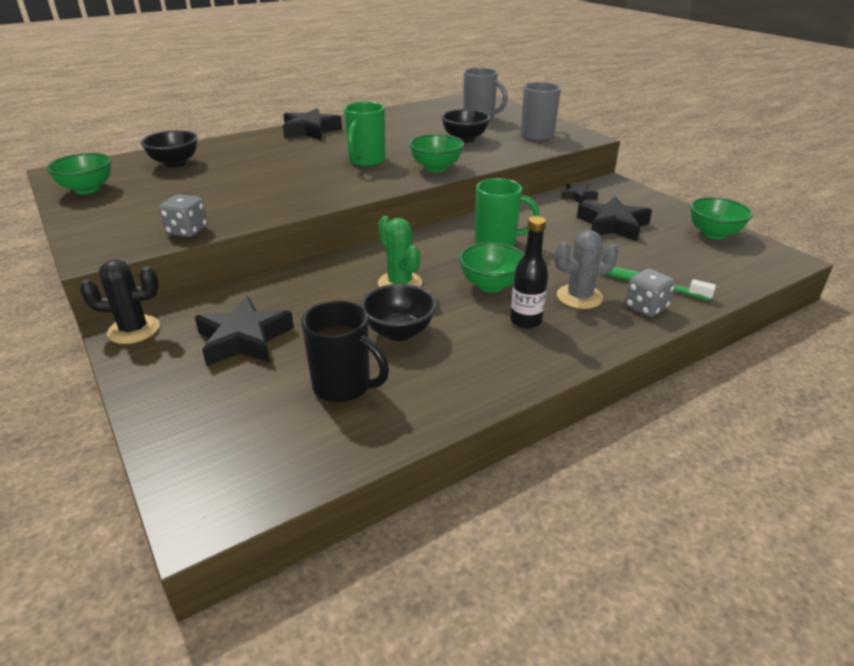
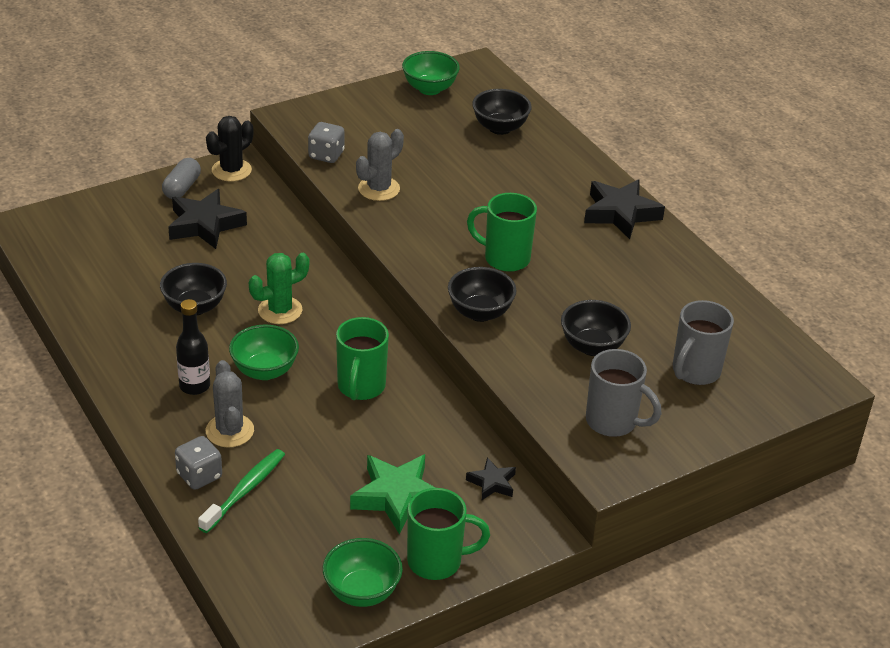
camera: 90 degrees right, 5 degrees up
(134, 330) = (231, 170): black cactus -> black cactus turned 45 degrees clockwise
(158, 364) = (182, 188): none -> grey capsule
(257, 206) = (379, 189): none -> grey cactus
(344, 387) = (127, 277): black mug -> none
(436, 168) = (480, 312): green bowl -> black bowl
(612, 225) = (397, 497): black star -> green star
(664, 211) = (437, 561): none -> green mug

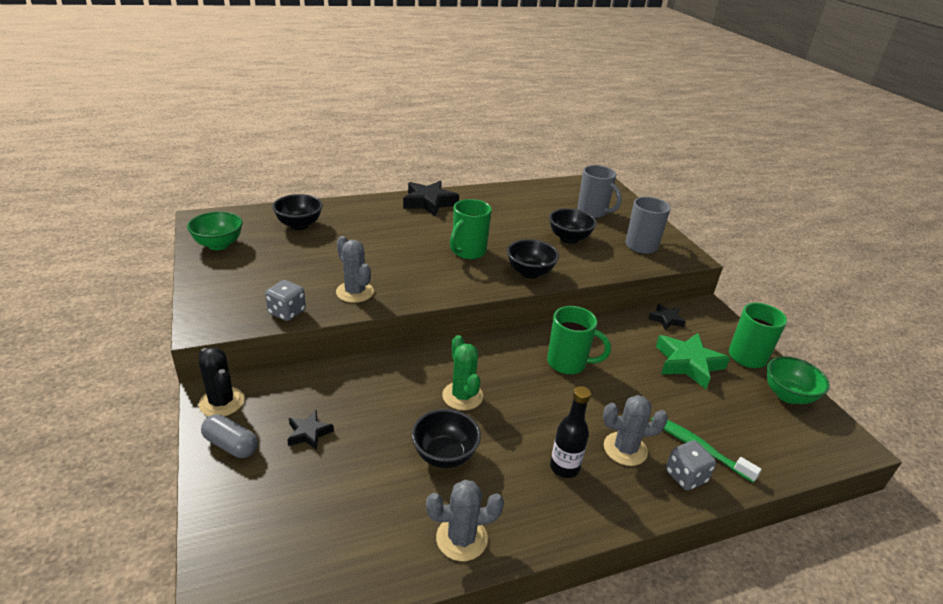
camera: 80 degrees left, 5 degrees down
(103, 326) = (461, 538): none -> grey cactus
(205, 225) = (309, 433): black star -> black star, size x0.54
(264, 371) = (545, 416): green bowl -> none

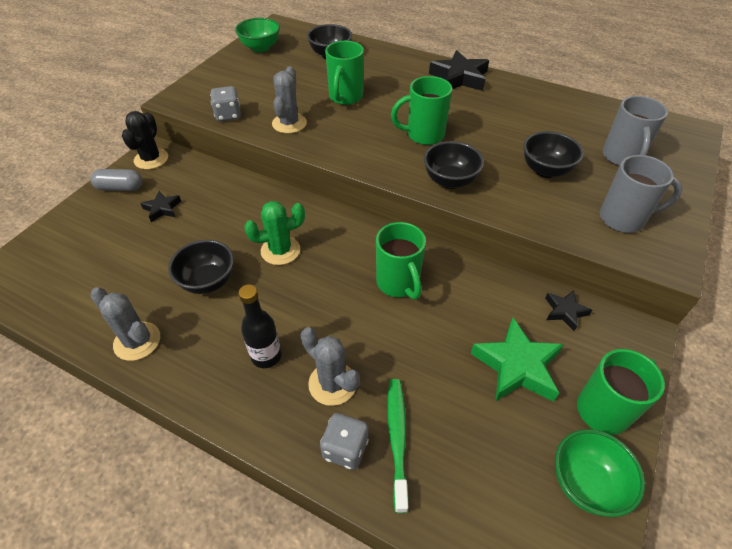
camera: 50 degrees right, 15 degrees up
(231, 445) = (120, 188): grey capsule -> grey capsule turned 75 degrees counterclockwise
(368, 252) = (345, 98): none -> green mug
(462, 396) = (280, 250): green cactus -> green cactus turned 45 degrees clockwise

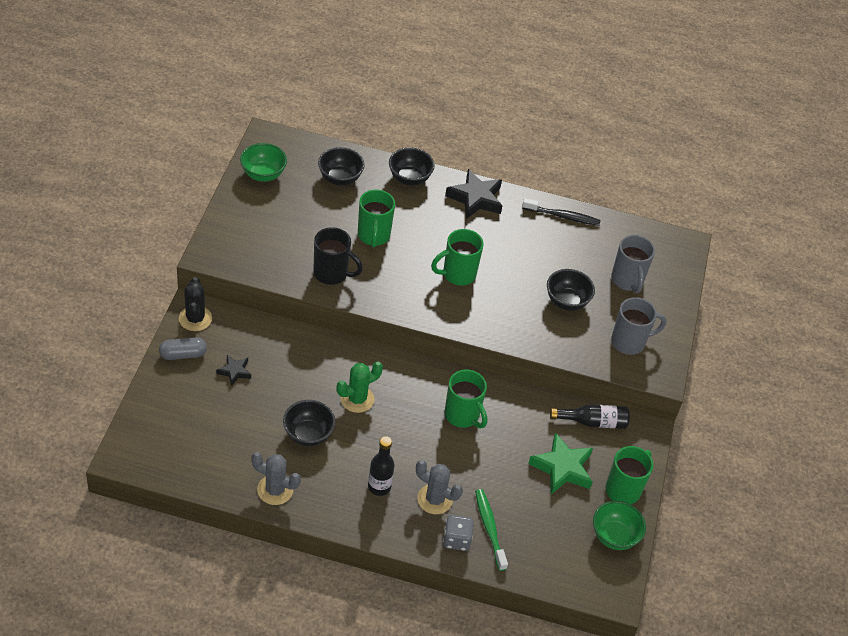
camera: 20 degrees left, 0 degrees up
(228, 115) = (270, 270): grey dice -> none
(289, 123) = (332, 274): grey cactus -> black mug
(450, 181) = (490, 321): black bowl -> black bowl (409, 178)
(550, 97) = (562, 216): none -> black toothbrush
(565, 311) = (592, 422): black star -> black bottle

